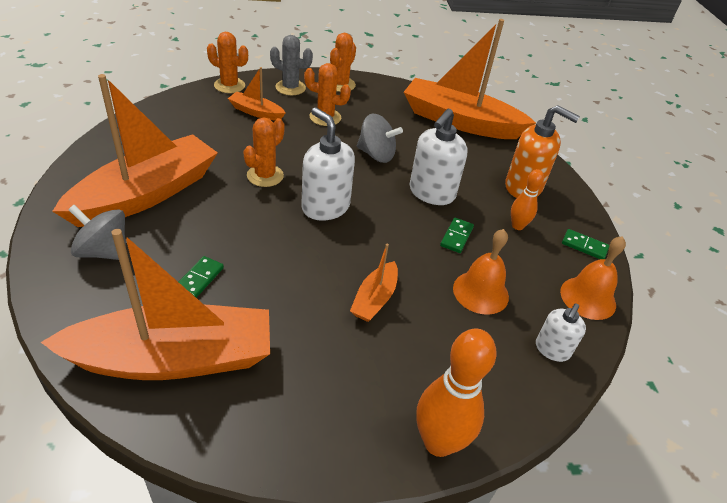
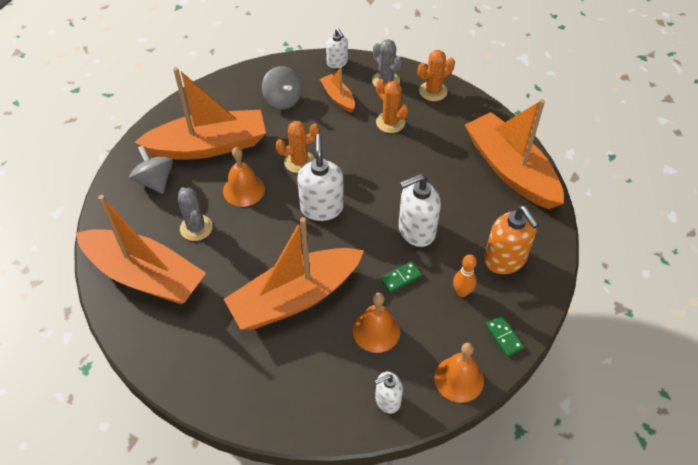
camera: 40 degrees right, 10 degrees up
(199, 279) = (196, 228): green domino -> grey cactus
(225, 221) = (243, 190): none -> orange bell
(229, 85) = (337, 62): orange cactus -> white soap dispenser
(374, 299) = (295, 297): orange boat -> orange boat, size x2.22
(376, 154) = (402, 176): grey spinning top -> grey spinning top (283, 100)
(438, 442) = (251, 413): orange bowling pin -> none

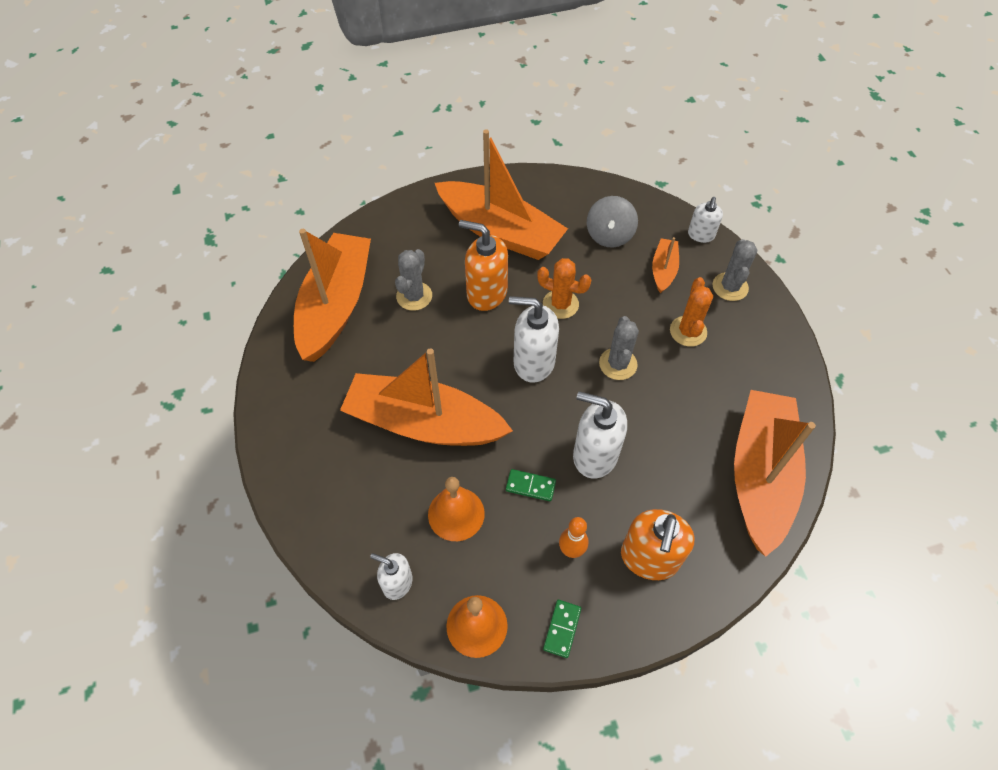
camera: 45 degrees right, 5 degrees up
(145, 276) = (336, 305): orange boat -> orange boat turned 150 degrees counterclockwise
(155, 181) = (426, 231): grey spinning top -> none
(243, 190) = (486, 293): orange bell -> orange soap dispenser
(321, 208) = (533, 362): white soap dispenser -> white soap dispenser turned 120 degrees counterclockwise
(372, 170) = (618, 364): none -> grey cactus
(433, 91) = (768, 332): orange cactus -> none

